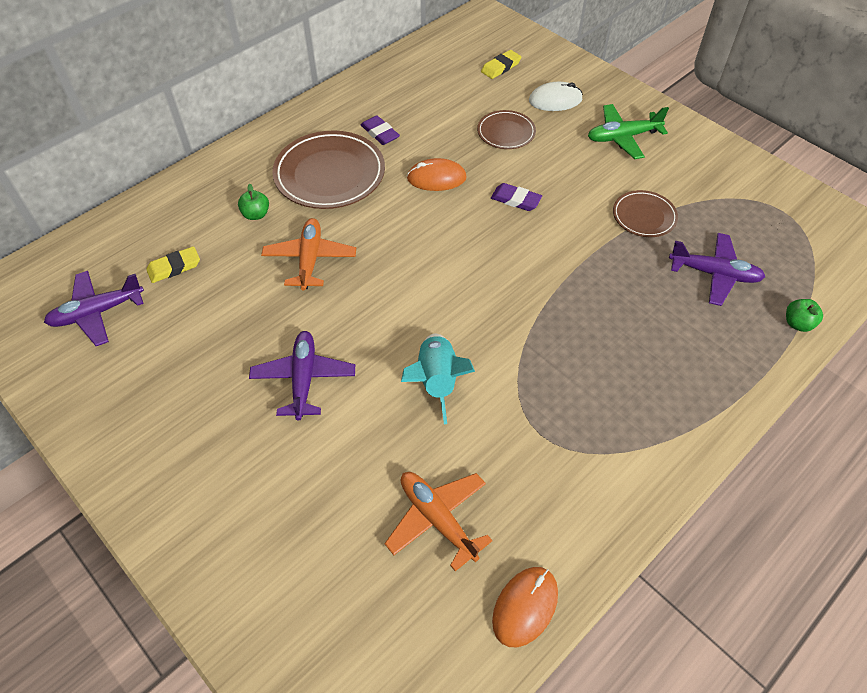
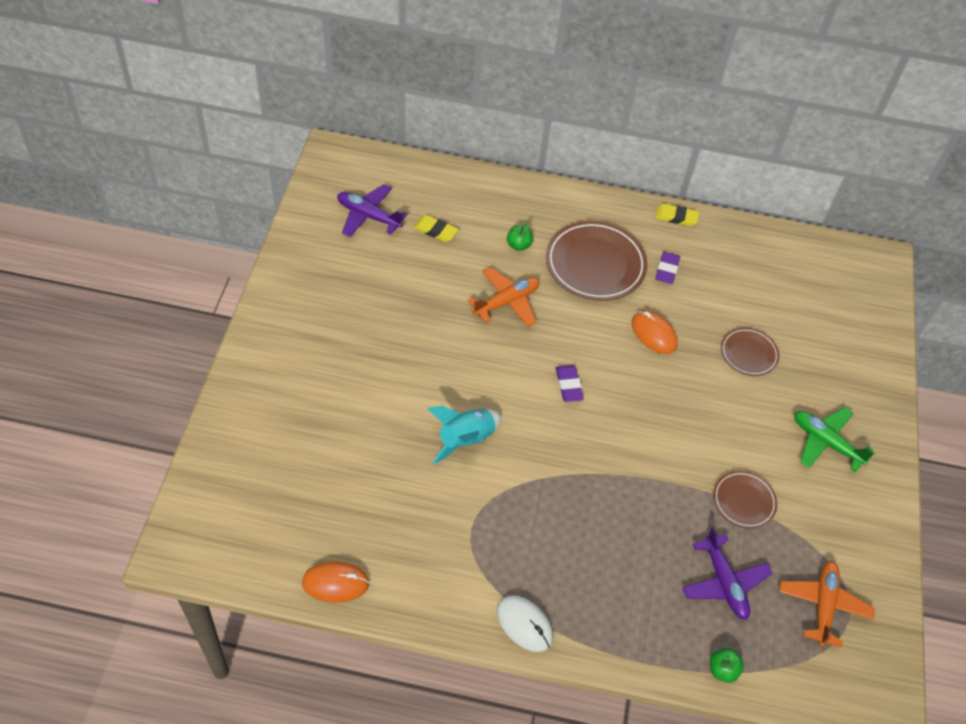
camera: 50 degrees right, 0 degrees up
(304, 379) = (407, 360): purple plane -> none
(437, 519) = (361, 499): orange plane -> orange plane (823, 605)
(501, 67) = (825, 308): yellow eraser -> yellow eraser (676, 217)
(515, 200) = (679, 399): purple eraser -> purple eraser (568, 385)
(555, 100) = (823, 369): white mouse -> white mouse (524, 624)

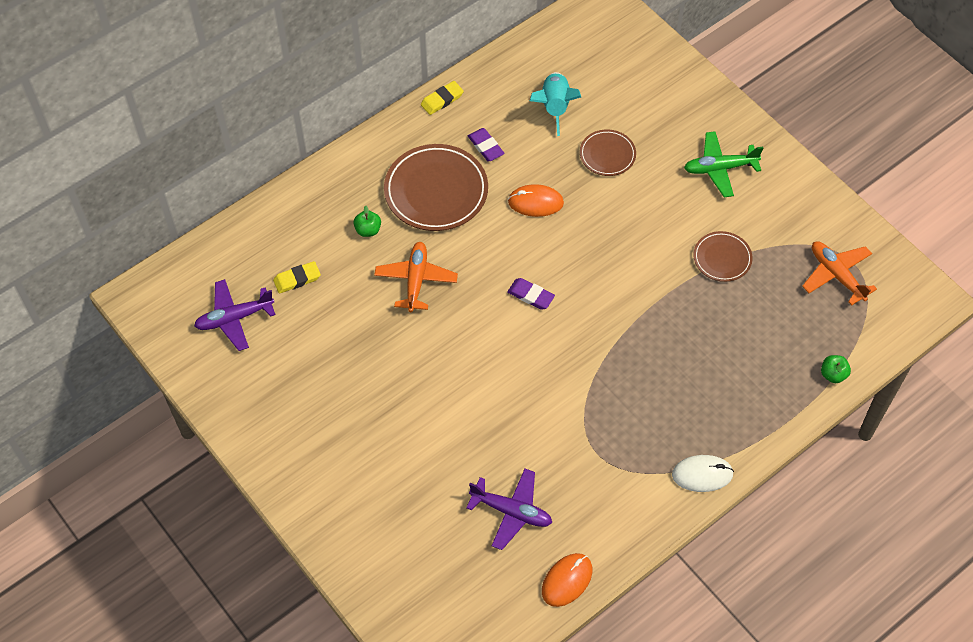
camera: 45 degrees left, 5 degrees up
(465, 440) = (518, 402): turquoise rocket -> turquoise rocket (554, 107)
(724, 582) = (772, 322): purple plane -> purple plane (511, 511)

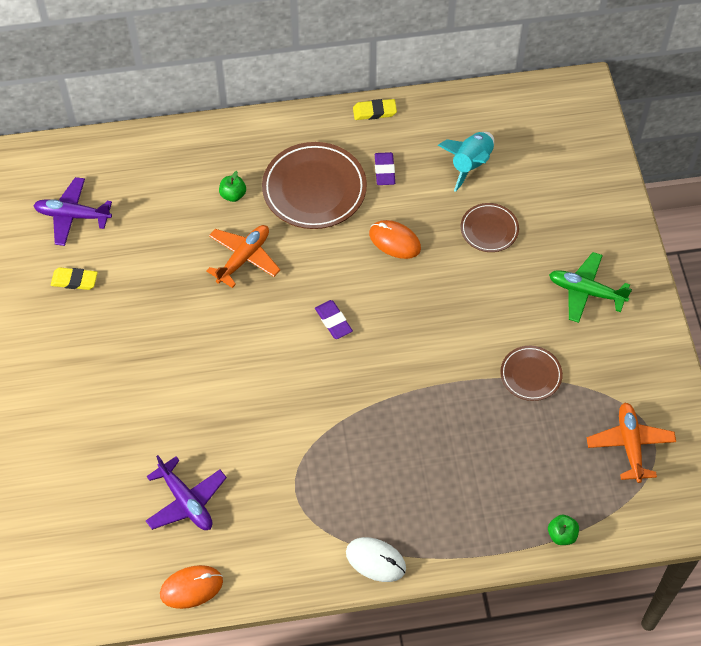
camera: 30 degrees right, 0 degrees up
(297, 279) = (146, 208): yellow eraser -> yellow eraser (74, 280)

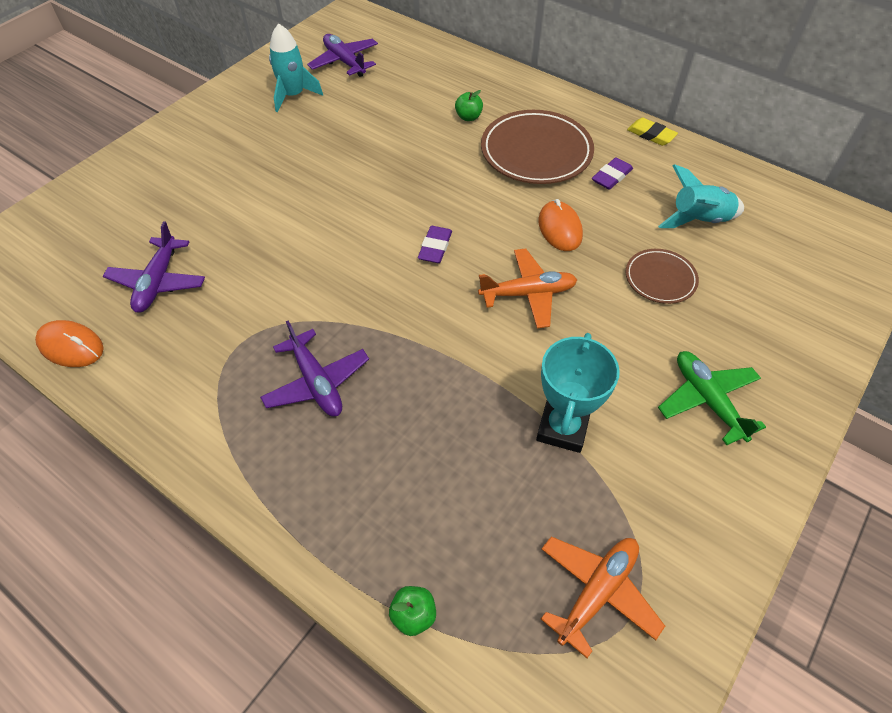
camera: 45 degrees right, 5 degrees down
(74, 280) = (293, 95): yellow eraser -> turquoise rocket
(244, 258) = (423, 159): orange plane -> orange plane (528, 294)
(371, 470) = (316, 382): none -> purple plane
(376, 560) = (220, 461): white mouse -> none
(530, 375) = (562, 428): brown plate -> turquoise trophy

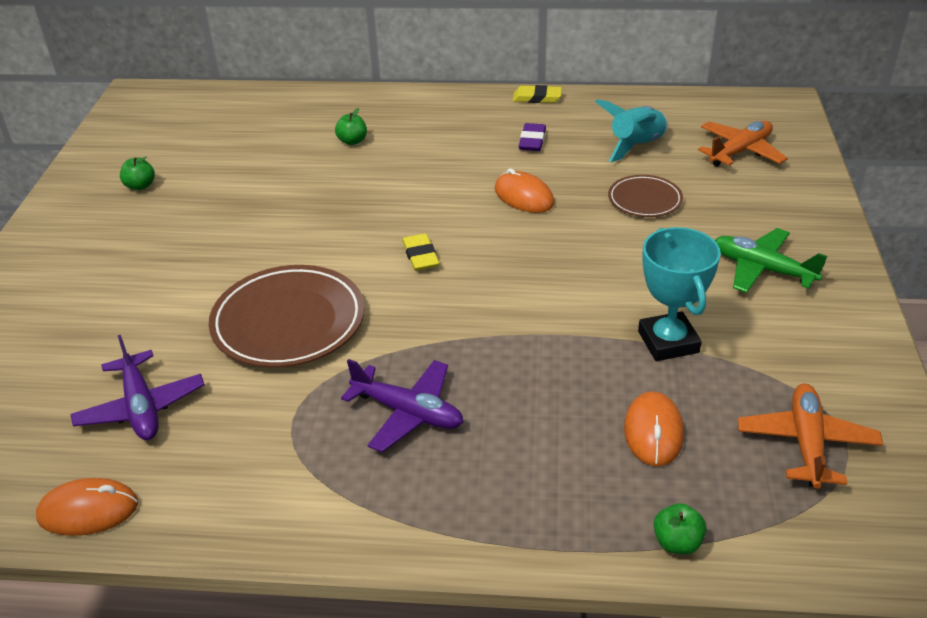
camera: 30 degrees left, 15 degrees down
(293, 95) = (140, 186): turquoise rocket -> green apple
(345, 62) = (172, 138): purple plane -> none
(435, 247) = (420, 256): purple eraser -> yellow eraser
(479, 505) = (653, 432): none -> orange mouse
(528, 294) = (543, 256): orange plane -> orange plane (740, 151)
(536, 152) = (445, 146): brown plate -> brown plate (288, 322)

